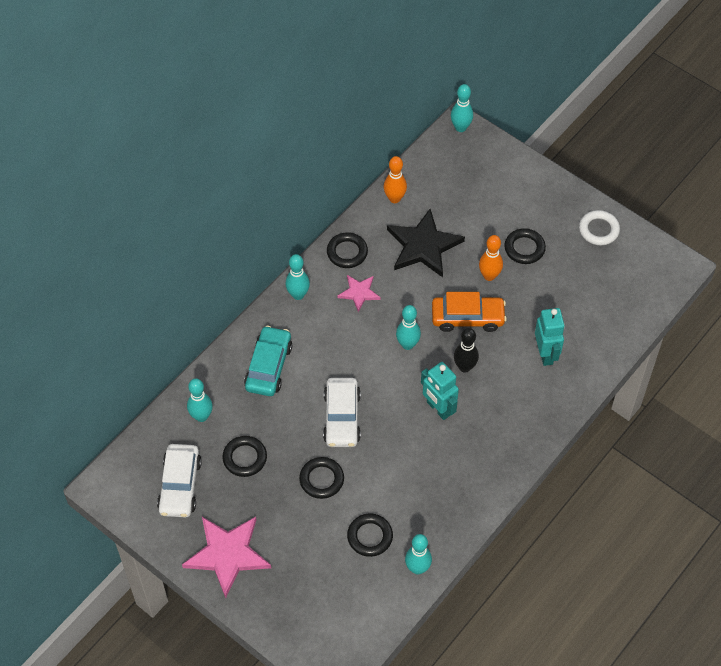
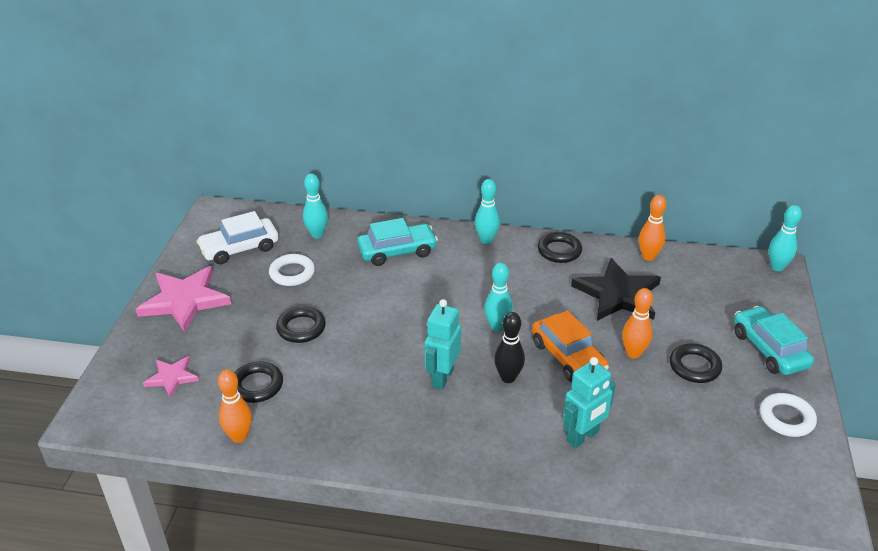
camera: 60 degrees right, 20 degrees down
(245, 458) = (292, 273): black ring -> white ring
(342, 418) = (379, 315): white car -> none
(359, 293) = (524, 274): pink star -> pink star (172, 377)
(417, 568) = (239, 436): turquoise bowling pin -> orange bowling pin
(536, 194) = (769, 349): none -> turquoise car

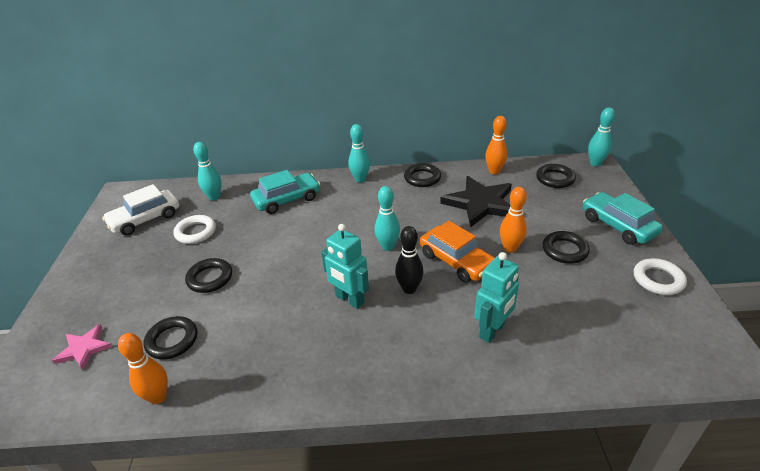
camera: 10 degrees left, 0 degrees up
(184, 300) = (95, 273): pink star -> none
(442, 377) = (349, 299): turquoise robot -> turquoise robot turned 60 degrees counterclockwise
(718, 279) = (555, 179): none -> black ring

